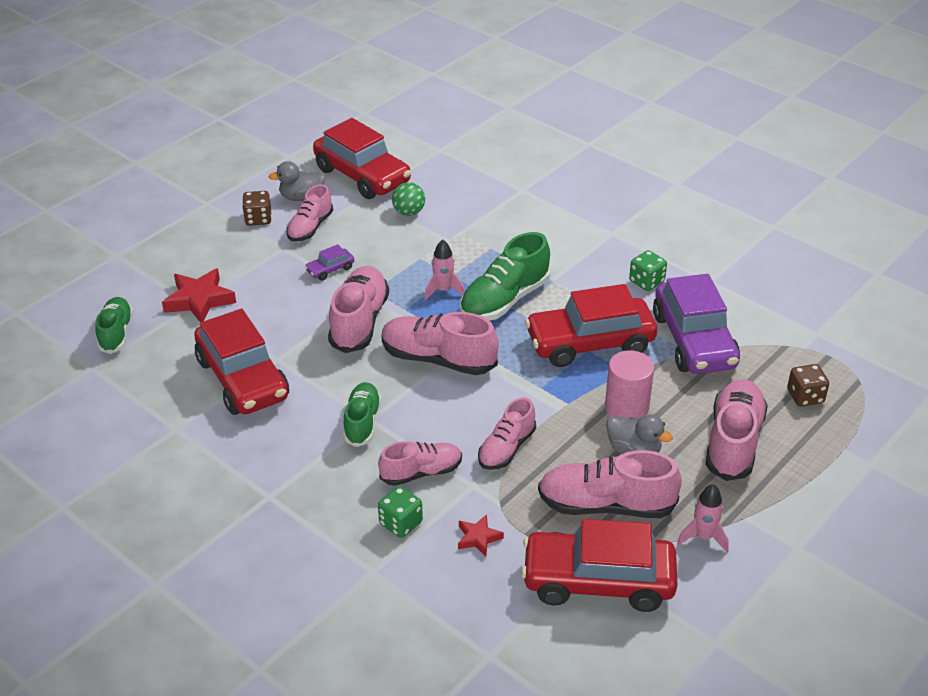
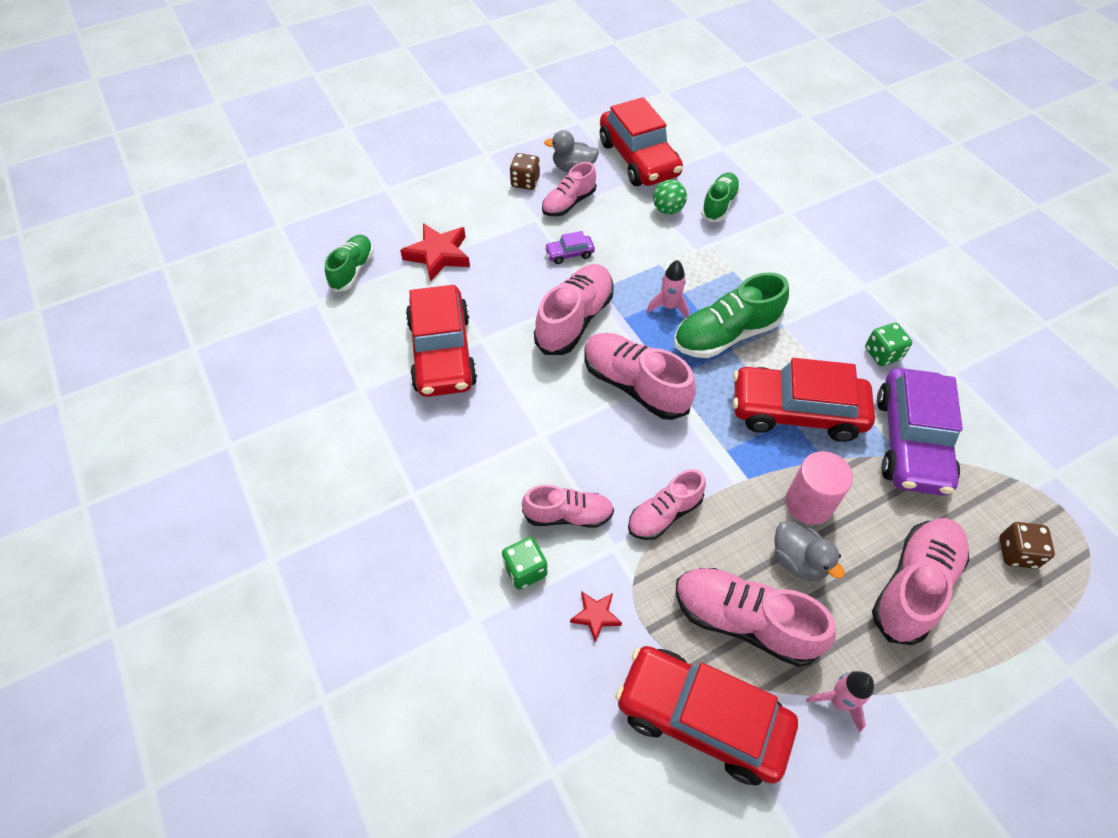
camera: 20 degrees right, 15 degrees up
(362, 422) = (533, 436): green shoe -> green shoe (719, 205)

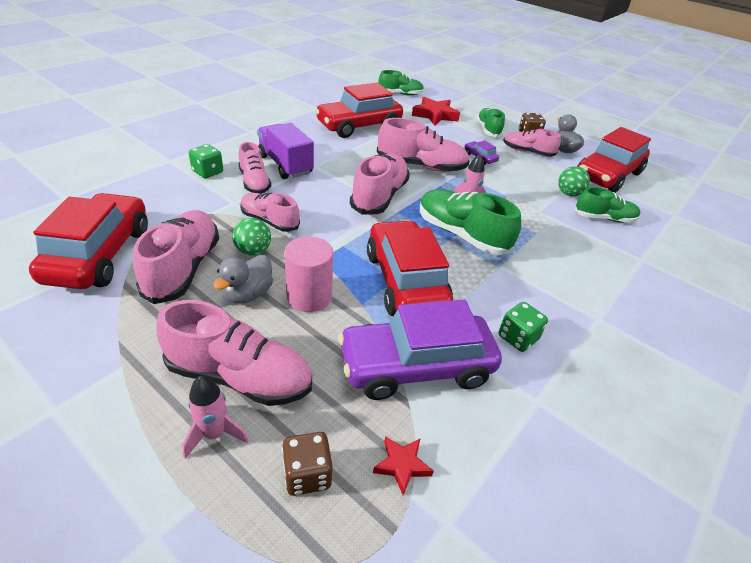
camera: 65 degrees right, 15 degrees down
(500, 216) = (488, 130): none -> green shoe
(530, 469) = (285, 165): none -> purple truck
(595, 616) = (178, 201): red star -> red star (402, 465)
(723, 542) = (253, 251): none -> green ball
(838, 701) = (112, 328): pink rocket -> pink rocket (214, 434)

